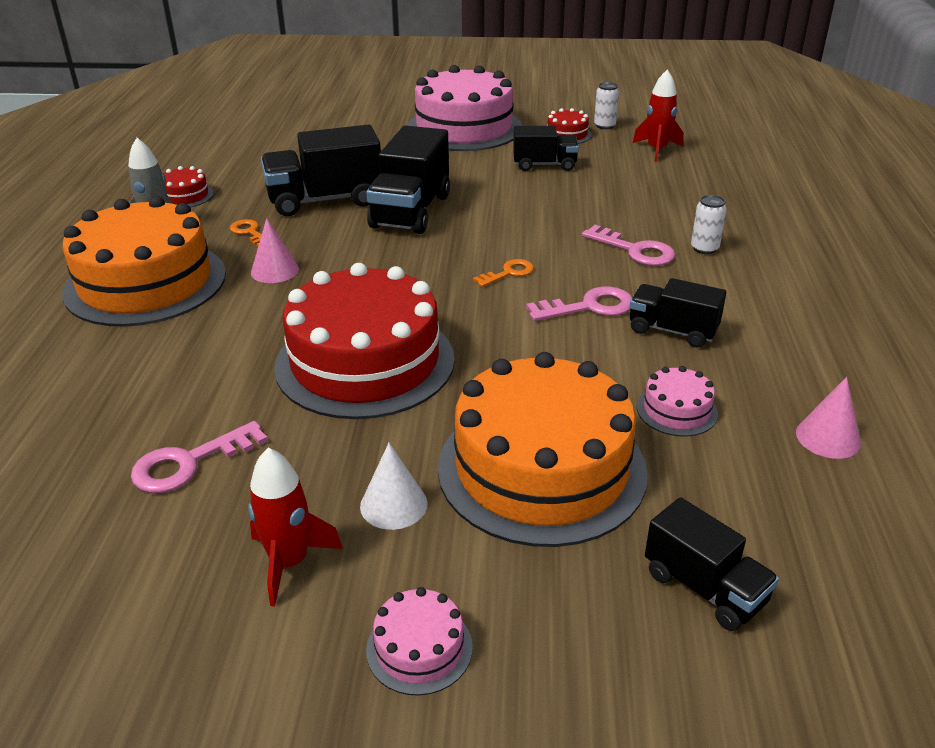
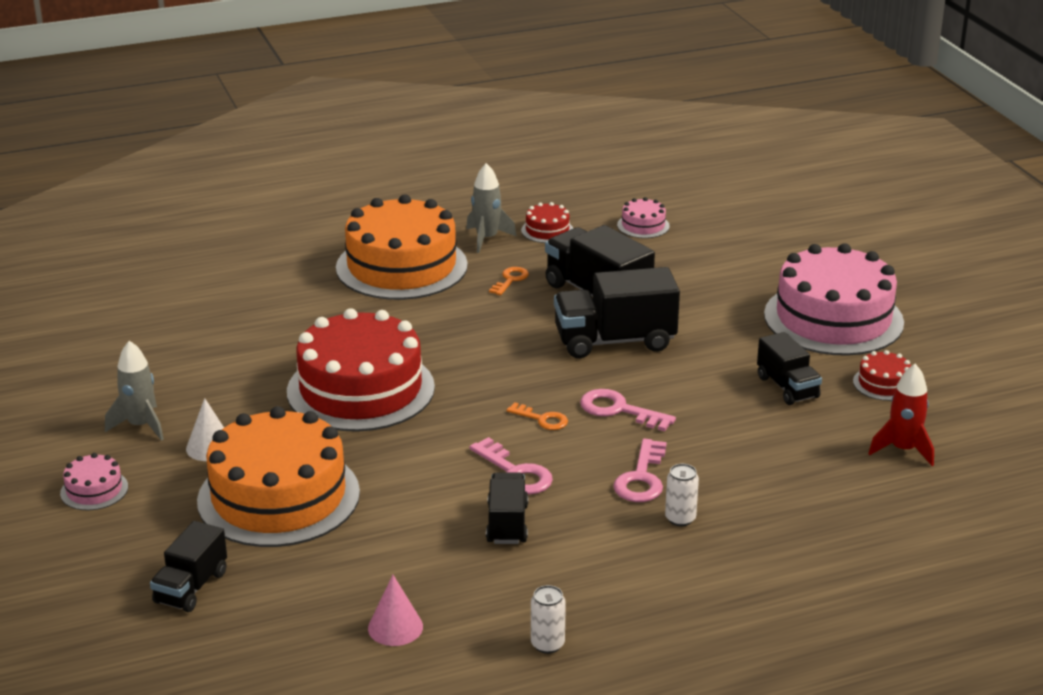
camera: 65 degrees right, 5 degrees down
(189, 463) = (210, 361): pink key -> pink key (619, 410)
(274, 270) = (459, 311): pink cone -> none
(289, 562) = (141, 426): red rocket -> grey rocket
(604, 126) = (936, 402): white can -> white can (547, 644)
(676, 410) = (387, 545): pink cake -> pink cake (643, 225)

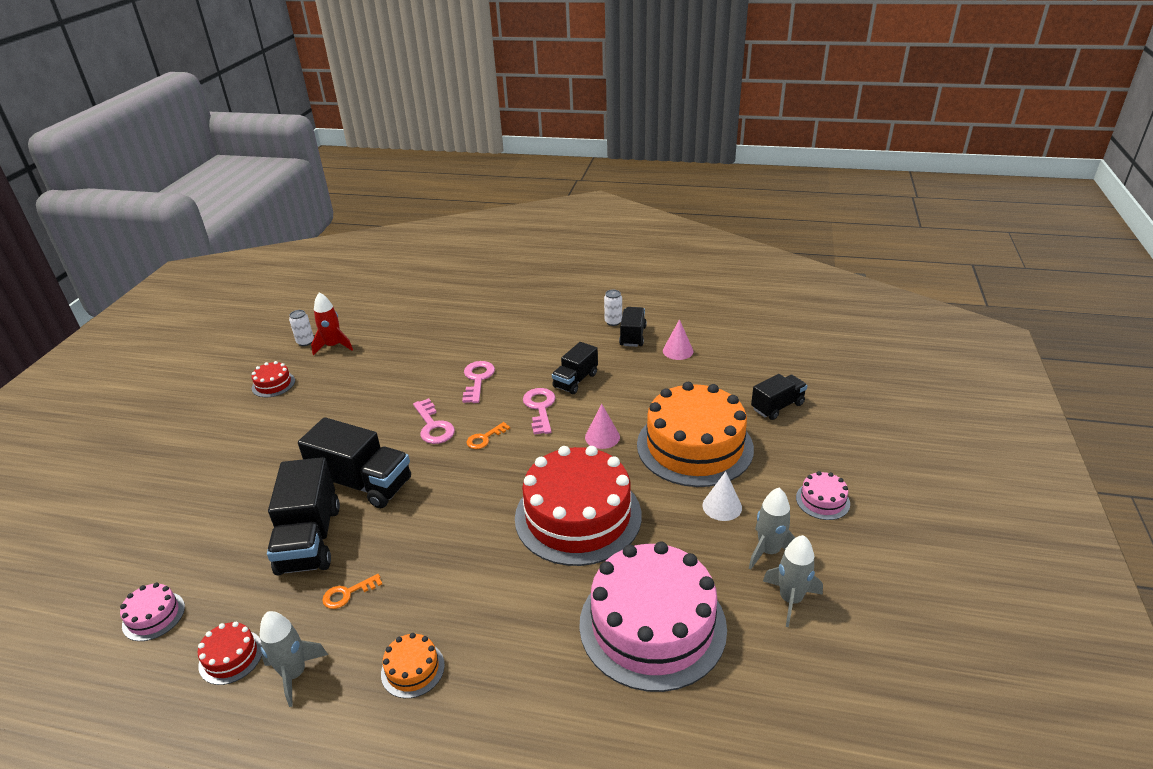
camera: 145 degrees left, 5 degrees up
(106, 398) = (790, 599): none -> grey rocket
(401, 266) = (412, 669): orange cake -> orange cake, size x0.41
(403, 468) = (602, 437): none -> pink cone
(542, 419) = (484, 438): orange key -> orange key turned 105 degrees counterclockwise
(641, 478) = (477, 379): pink key -> pink key turned 45 degrees counterclockwise
(680, 518) = (487, 352): white can -> white can (305, 342)
(787, 387) = (323, 403): black truck -> black truck (632, 336)
(833, 318) = (212, 441): pink cake -> pink cake (652, 625)

